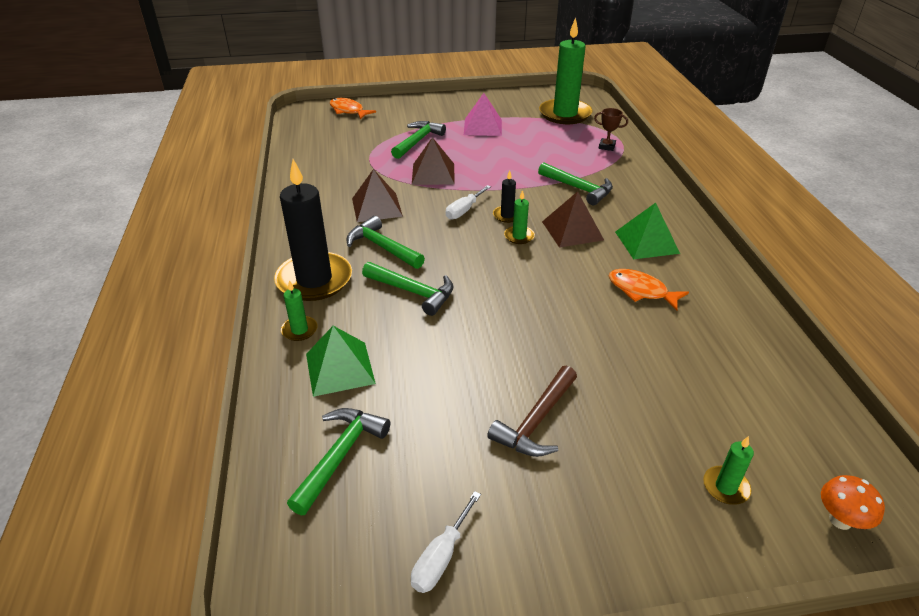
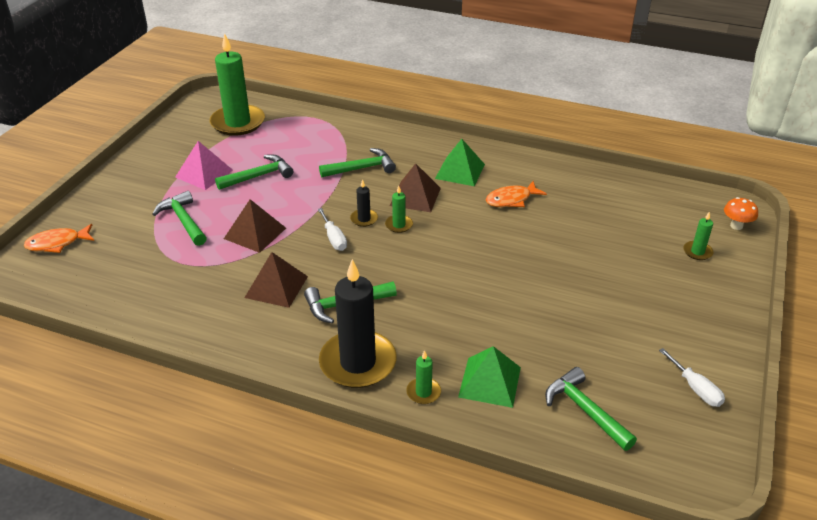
camera: 60 degrees left, 0 degrees up
(413, 292) = (424, 308): green hammer -> green hammer (259, 176)
(536, 422) = (607, 302): brown hammer -> none
(606, 146) = (315, 127): brown trophy -> none

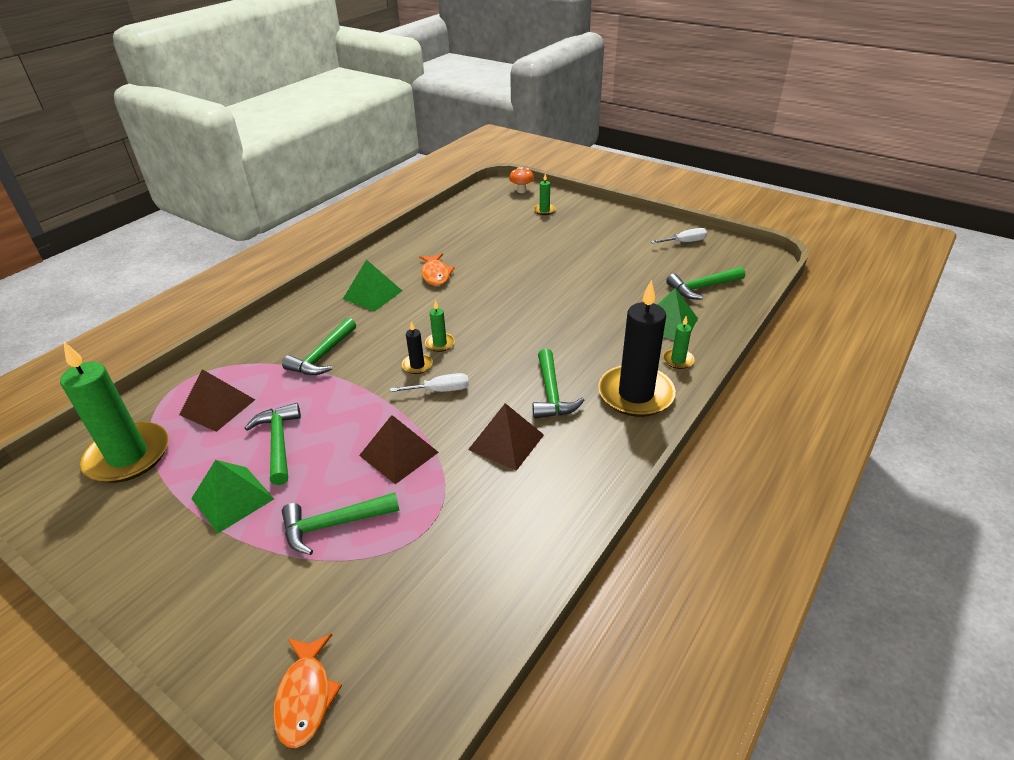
camera: 75 degrees left, 0 degrees up
(204, 173) = (232, 498): pink pyramid -> green pyramid
(362, 168) = (322, 356): green hammer -> green hammer turned 150 degrees counterclockwise
(415, 196) = (398, 327): brown pyramid -> brown pyramid (217, 407)

